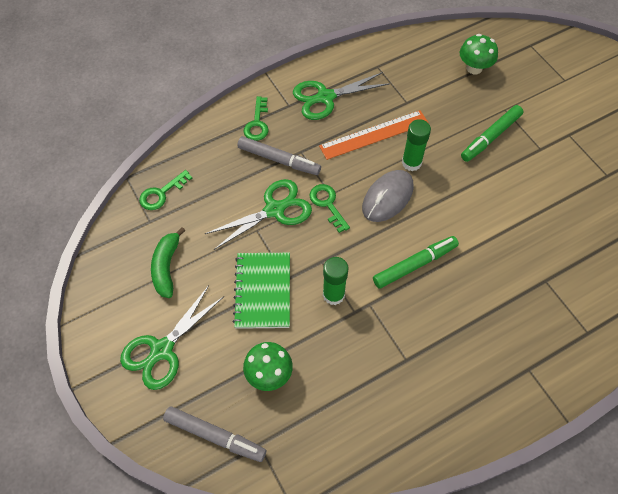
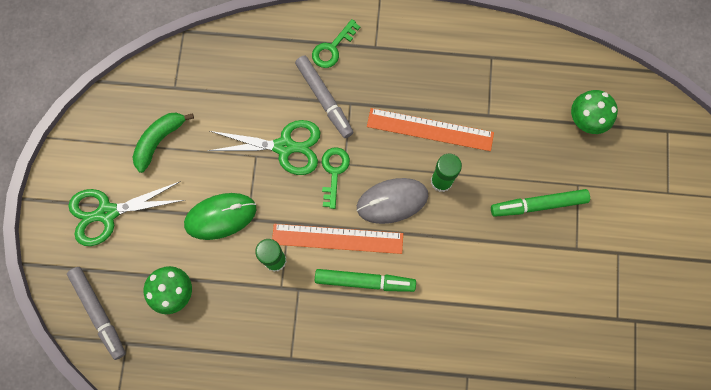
camera: 35 degrees right, 15 degrees up
(161, 193) = (201, 66): green key -> none
(263, 291) = (220, 216): green notebook -> green mouse
(325, 97) = (415, 60): green scissors -> none
(369, 248) = (337, 239): none -> orange ruler

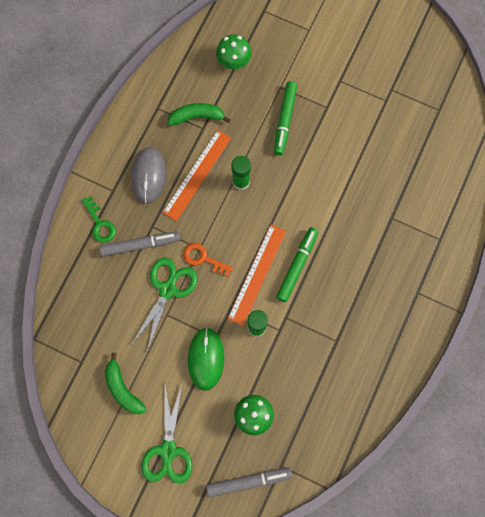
camera: 70 degrees left, 0 degrees up
(334, 172) = (203, 258): green key -> orange key
(392, 201) = (243, 223): grey mouse -> grey mouse (149, 176)
(499, 104) = (197, 117): none -> green banana

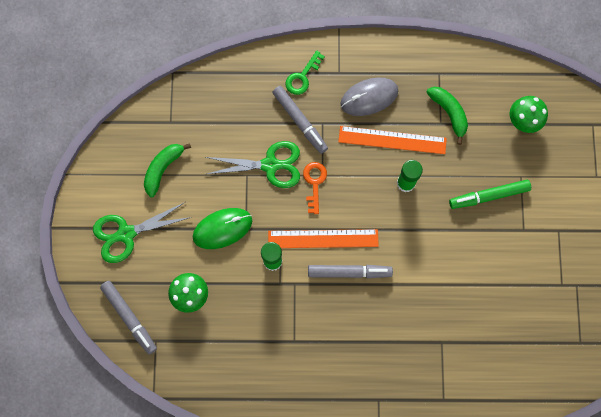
camera: 65 degrees right, 0 degrees up
(297, 265) = (349, 272): green marker -> grey marker

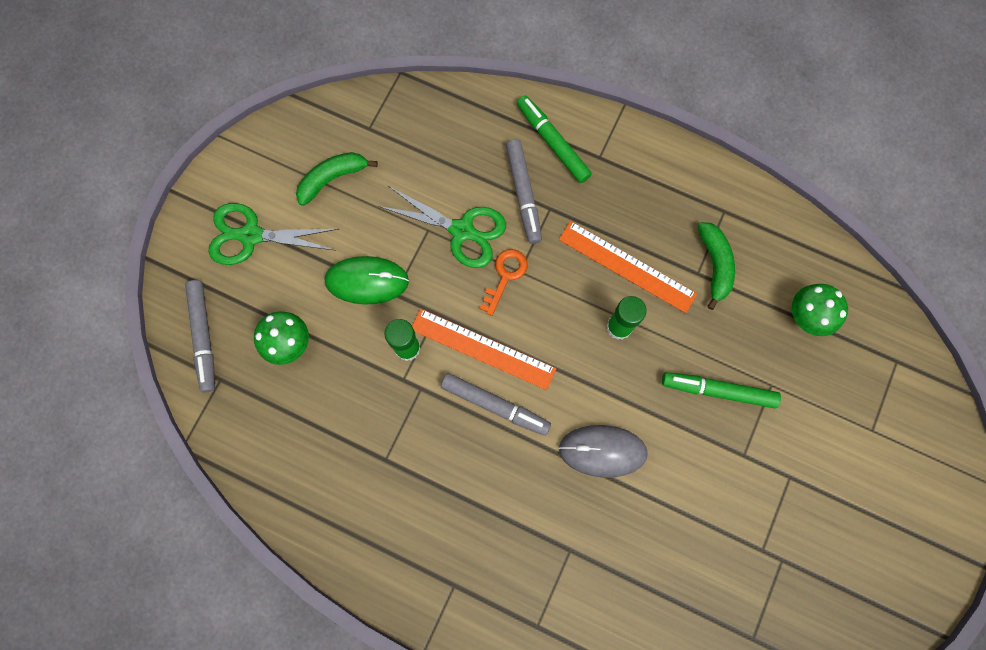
camera: 25 degrees right, 0 degrees up
(302, 77) = (552, 142): green key -> green marker
(369, 97) = (622, 202): grey mouse -> grey mouse (602, 451)

